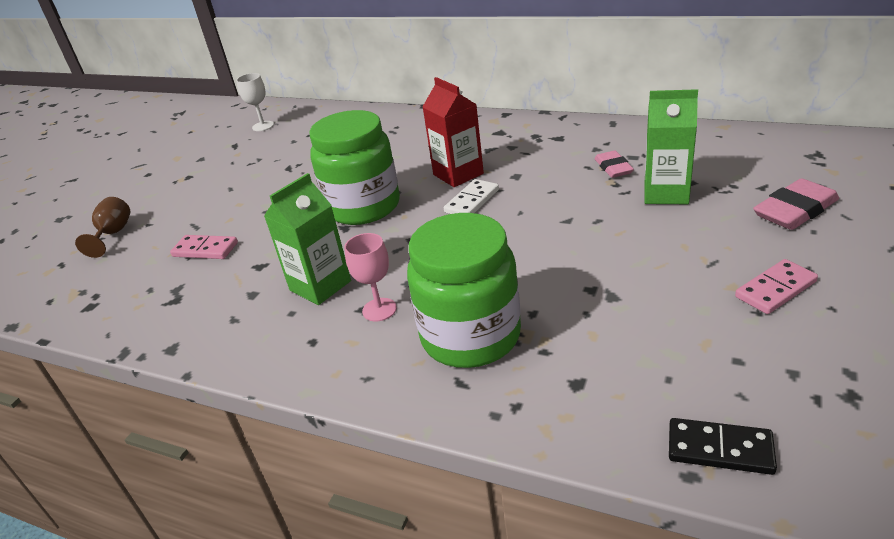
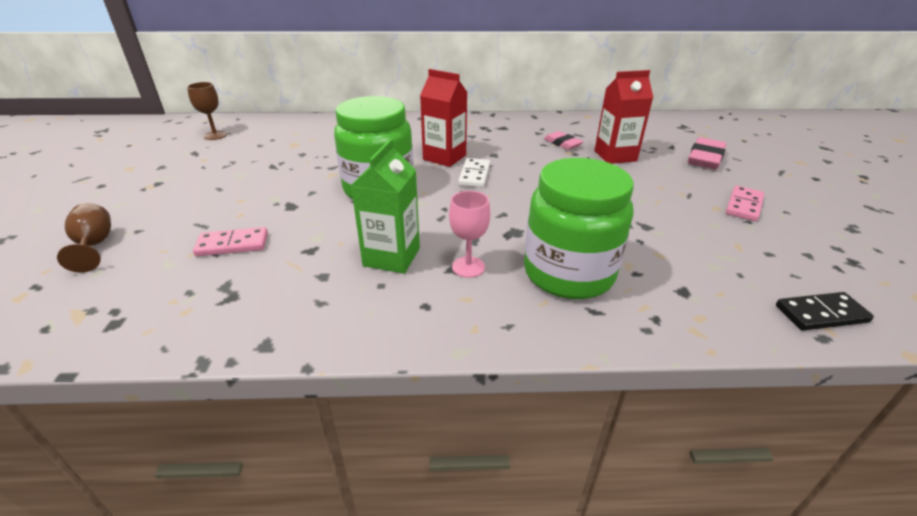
camera: 30 degrees left, 0 degrees up
(263, 126) = (215, 135): white goblet -> brown goblet
(666, 193) = (615, 156): green carton -> red carton

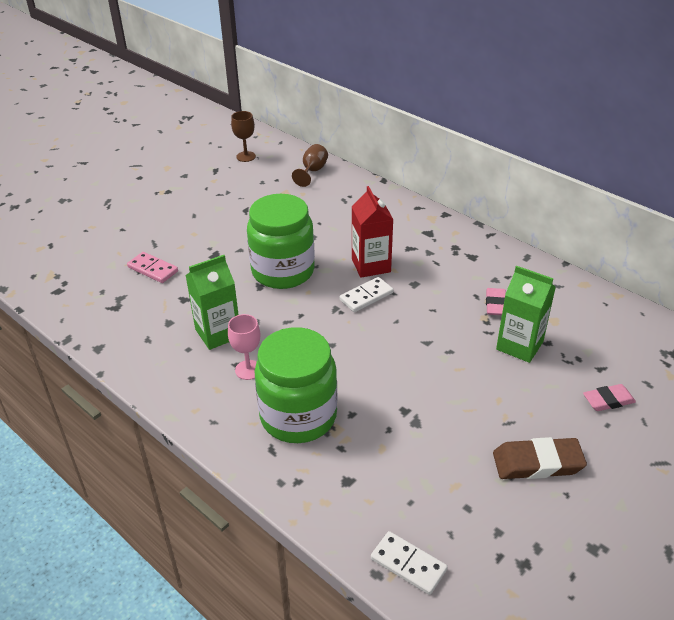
camera: 45 degrees right, 5 degrees up
(94, 245) = (94, 229): brown goblet -> brown goblet (312, 171)
(615, 156) = (519, 345): red carton -> green carton
(705, 158) = (608, 400): pink eraser -> pink eraser, size x0.64
(743, 205) = (537, 463): pink domino -> brown eraser
(821, 314) = (408, 564): black domino -> white domino

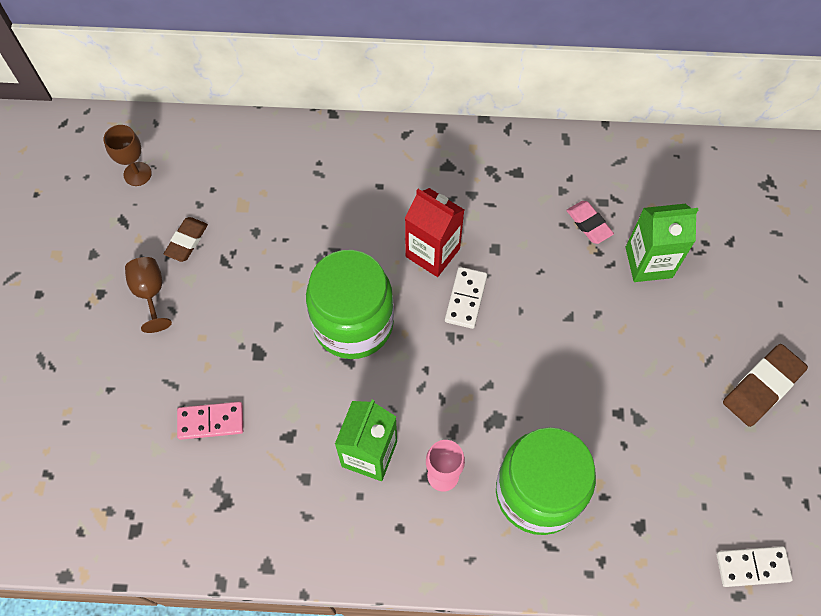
camera: 40 degrees left, 25 degrees up
(236, 193) = (187, 241): none -> brown eraser
(312, 171) = (241, 149): brown goblet -> brown goblet (150, 293)
(608, 400) = (762, 275): pink eraser -> none

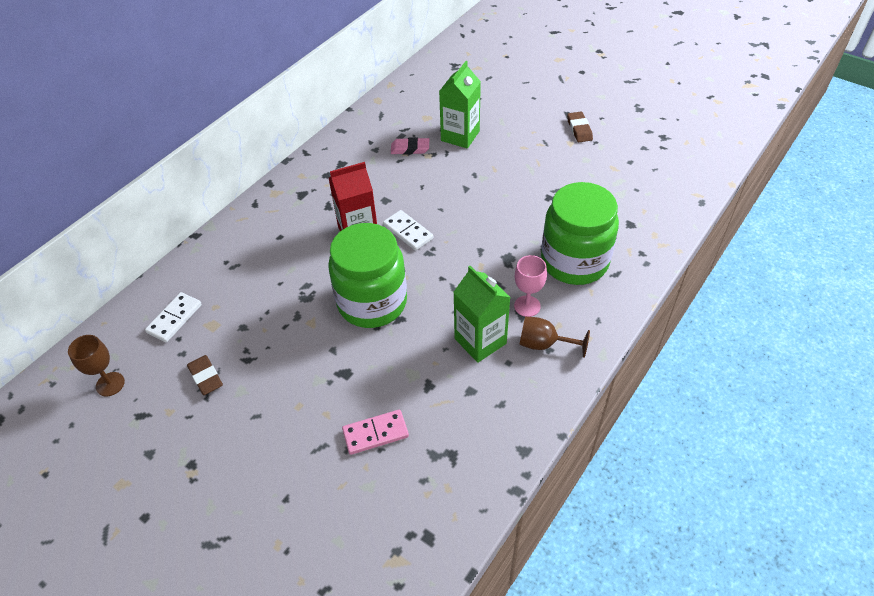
camera: 55 degrees left, 15 degrees down
(150, 293) = (226, 425): brown goblet -> brown goblet (544, 344)
(211, 421) = (375, 433): pink domino -> pink domino turned 45 degrees clockwise
(752, 567) = (687, 187): white domino -> white domino (174, 318)
(762, 387) = (579, 129): brown eraser -> brown eraser, size x0.64

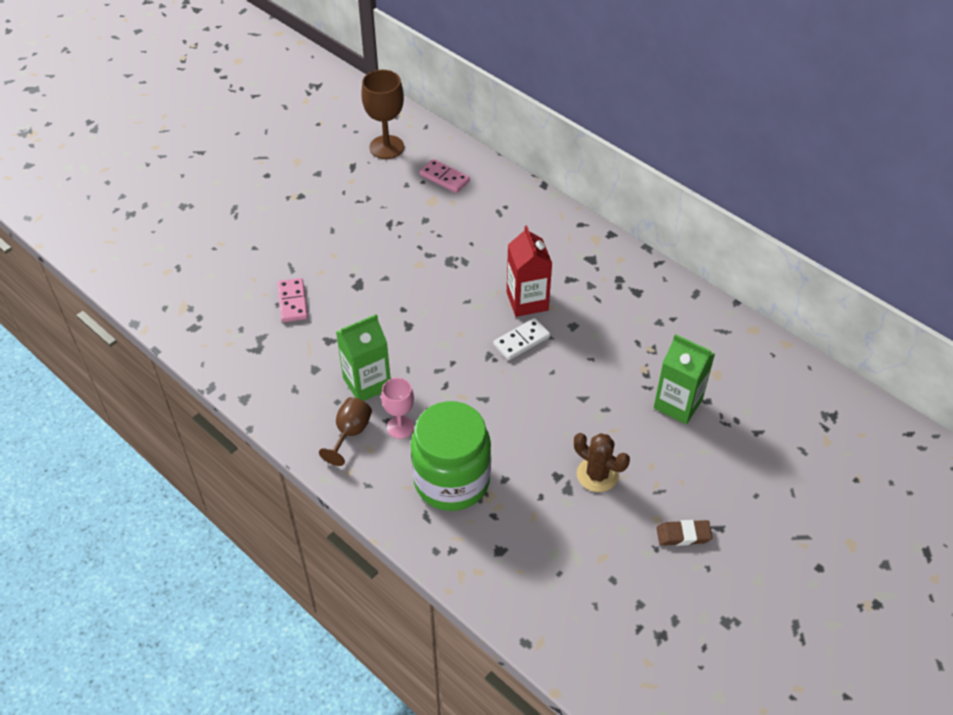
camera: 95 degrees right, 0 degrees up
(110, 384) = (386, 147): brown goblet -> brown goblet, size x1.57
(174, 318) = (444, 178): white domino -> pink domino
(205, 377) = (378, 199): brown eraser -> none
(372, 302) = (432, 307): green jar -> none
(410, 149) = (657, 353): pink eraser -> none
(540, 175) = (597, 474): none -> brown cactus

